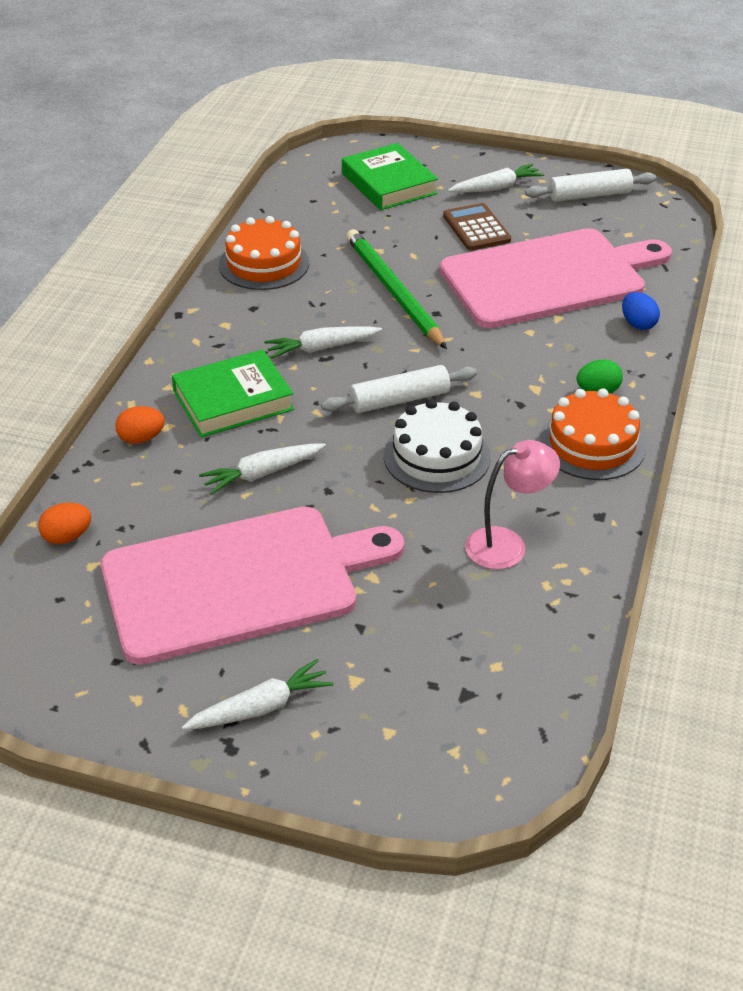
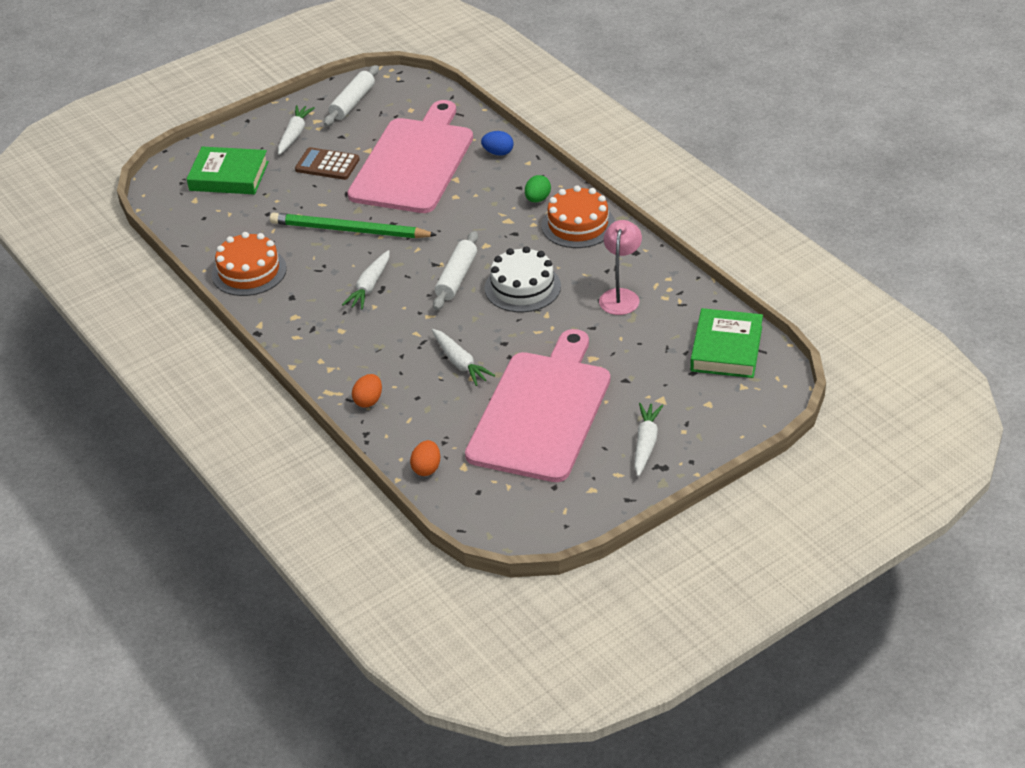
camera: 50 degrees left, 0 degrees up
(233, 400) = (377, 346): green book -> green book (726, 349)
(262, 473) = (460, 363): white carrot -> white carrot turned 45 degrees counterclockwise

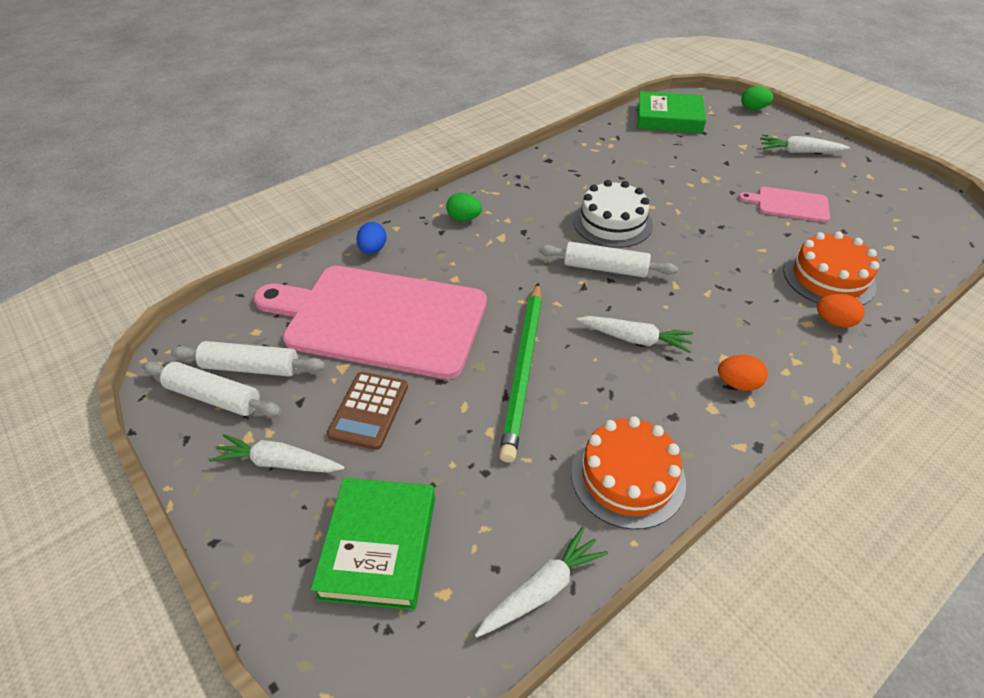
camera: 95 degrees left, 5 degrees up
(376, 113) = (251, 367): none -> white rolling pin
(426, 468) = (908, 270): orange egg -> orange egg (738, 383)
(460, 363) = (743, 258): white carrot -> white carrot (541, 589)
(541, 411) = (789, 204): pink cutting board -> pink cutting board, size x0.44
(578, 225) = (508, 192): orange cake -> orange cake (828, 278)
(620, 296) = (613, 166): pink lamp -> none
(752, 425) = (753, 109): none -> green egg

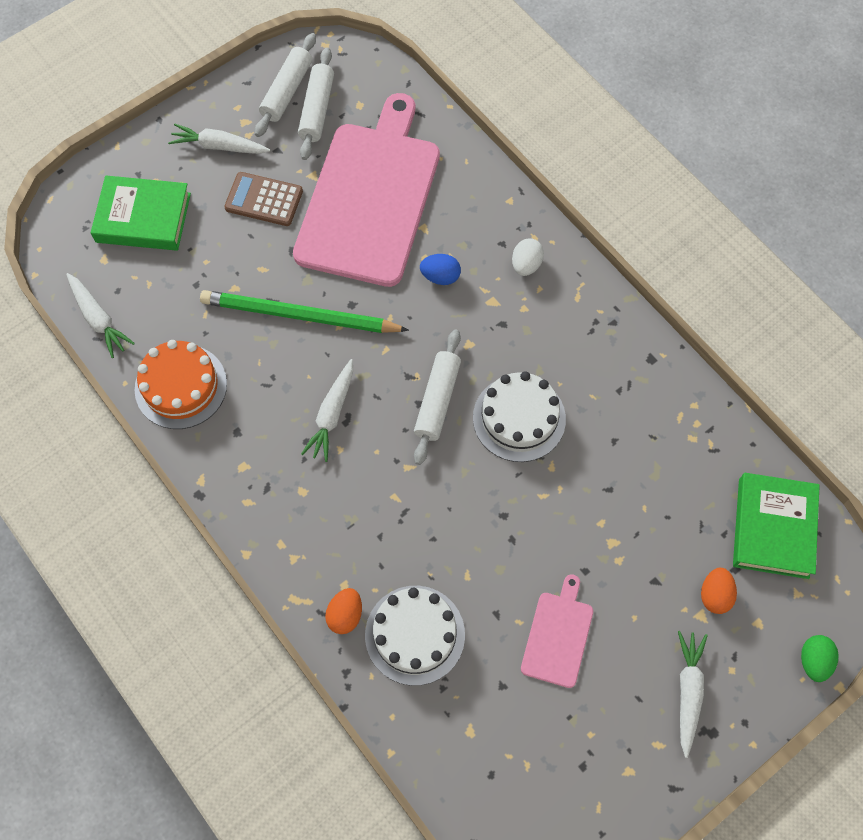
camera: 90 degrees right, 20 degrees up
(279, 462) = (219, 146): white carrot -> white carrot turned 90 degrees counterclockwise
(373, 250) = (472, 183): blue egg -> blue egg (440, 276)
(464, 218) = (526, 265): green egg -> white egg
(738, 383) = (269, 496): orange egg -> orange egg (715, 595)
(828, 278) = (415, 635): orange cake -> white cake

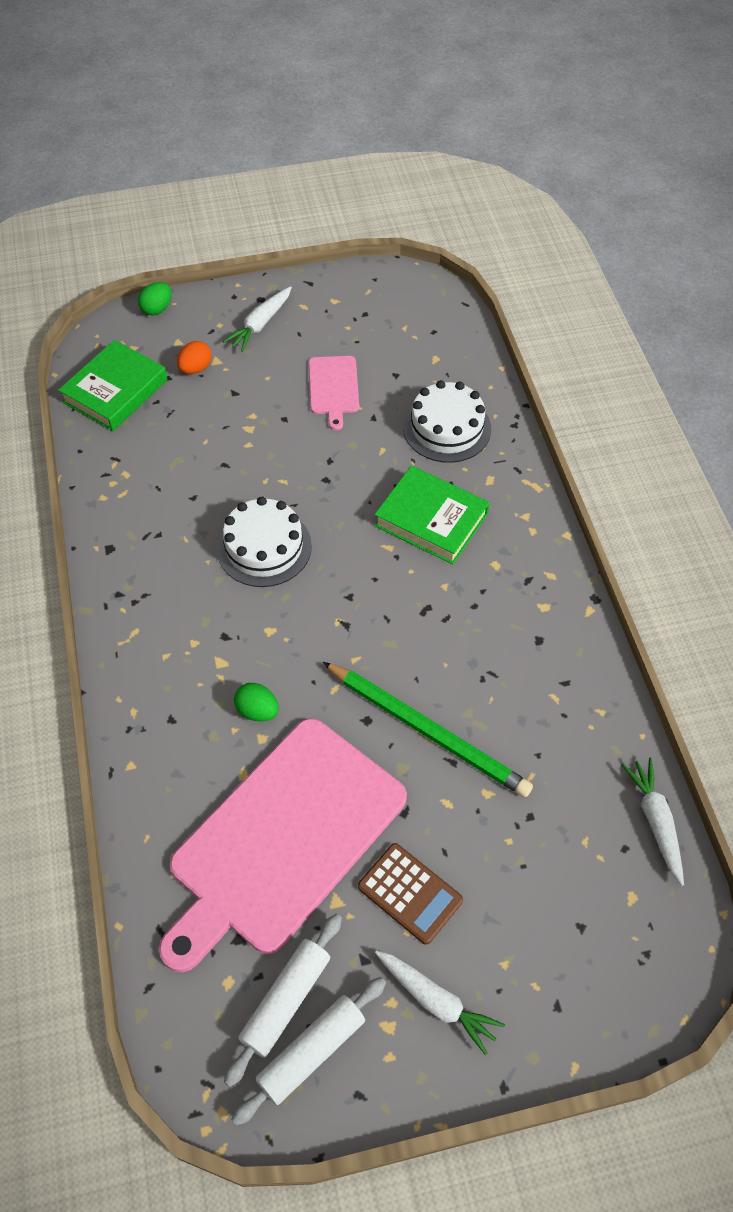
camera: 155 degrees left, 10 degrees down
(143, 218) = (568, 935): green book -> green book (431, 520)
(181, 386) = (582, 707): orange cake -> none
(332, 414) = (438, 619): white carrot -> none
(345, 615) = (498, 460): orange egg -> none
(437, 401) = (330, 591): white rolling pin -> none
(440, 276) = (257, 711): blue egg -> green egg
(526, 265) = (162, 685): white egg -> none
(558, 635) = (333, 388): pink cutting board -> pink cutting board turned 45 degrees counterclockwise

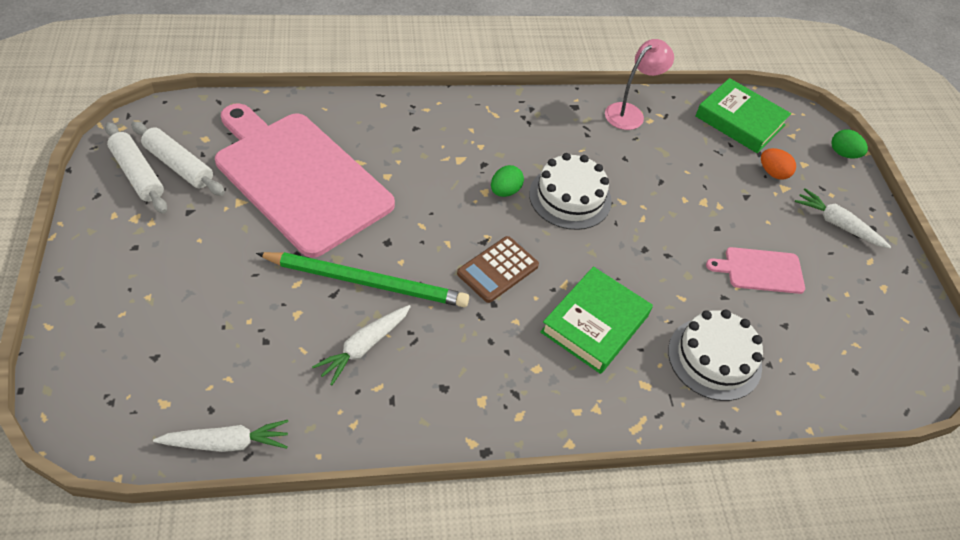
camera: 90 degrees right, 5 degrees down
(114, 493) = (630, 113): none -> pink lamp
(257, 711) = (411, 176): green egg -> green egg (505, 191)
(410, 893) = (229, 246): brown calculator -> brown calculator (498, 270)
(428, 731) = (367, 282): green pencil -> green pencil turned 120 degrees counterclockwise
(436, 1001) = (139, 248): white carrot -> white carrot (364, 347)

